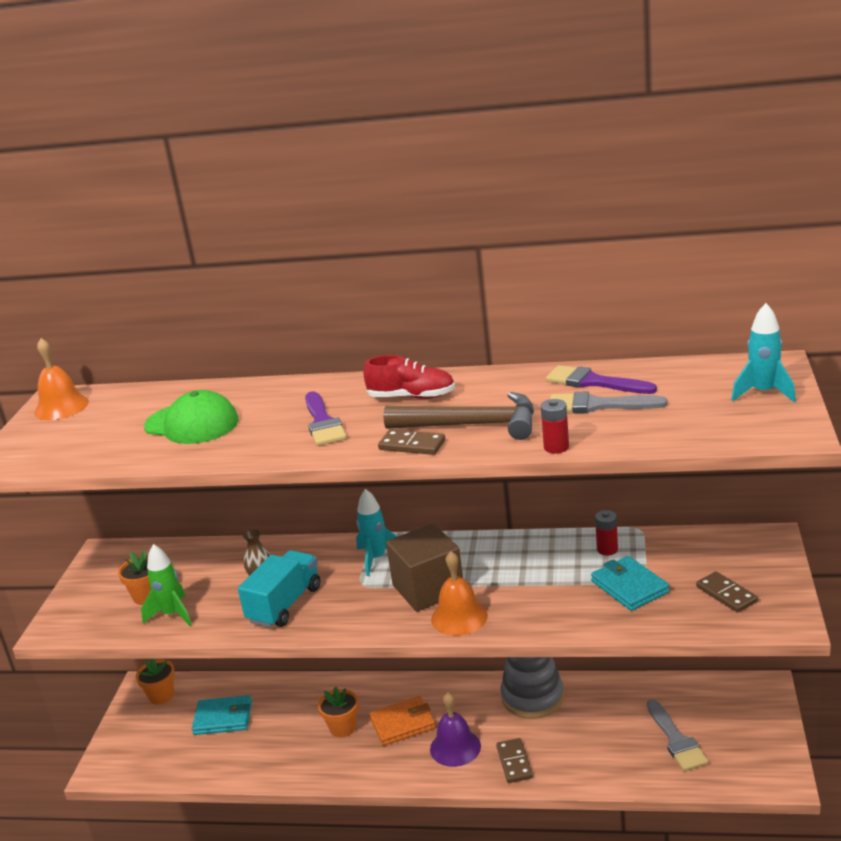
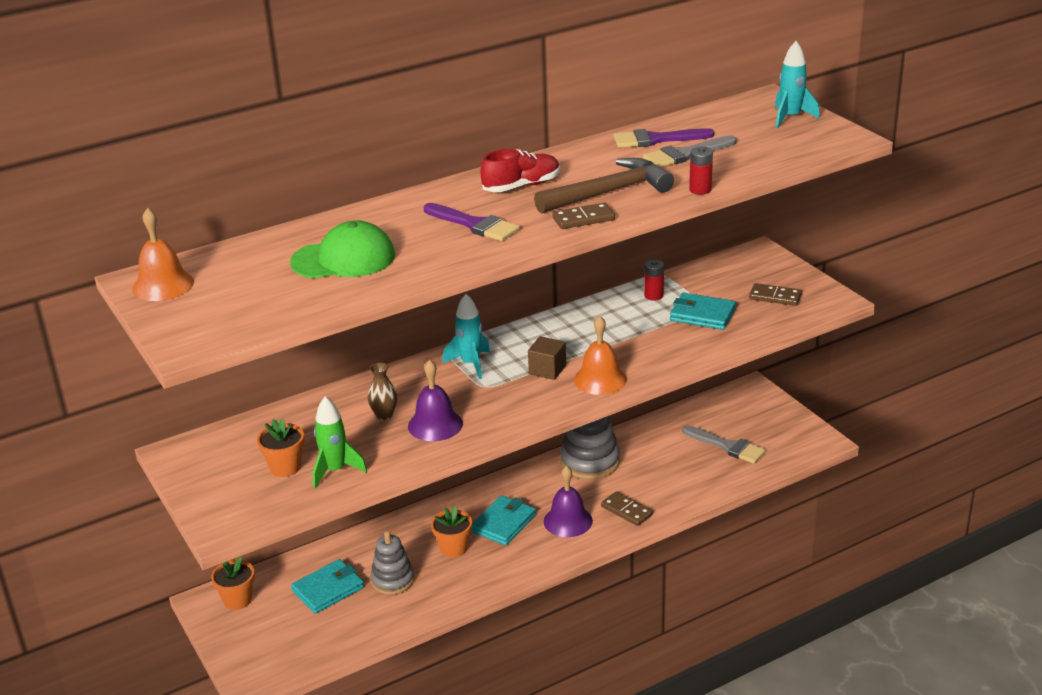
camera: 40 degrees left, 5 degrees up
(272, 734) = (392, 580): none -> grey stacking toy
(284, 604) = (435, 424): turquoise truck -> purple bell
(402, 724) = (503, 523): orange wallet -> turquoise wallet
(428, 589) = (547, 370): brown cube -> brown cube, size x0.55

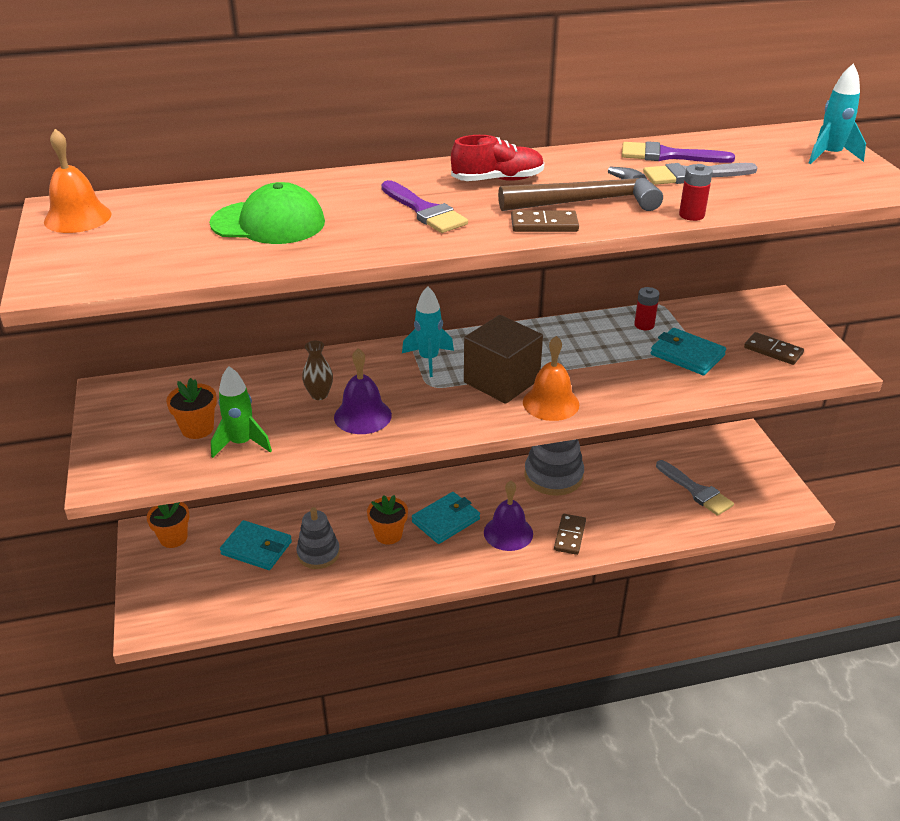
camera: 15 degrees right, 5 degrees up
(328, 589) = (256, 548): turquoise wallet -> turquoise wallet turned 45 degrees clockwise
(547, 370) = (501, 381): brown cube -> brown cube, size x1.83
(626, 511) = (570, 536): brown domino -> brown domino turned 45 degrees clockwise

